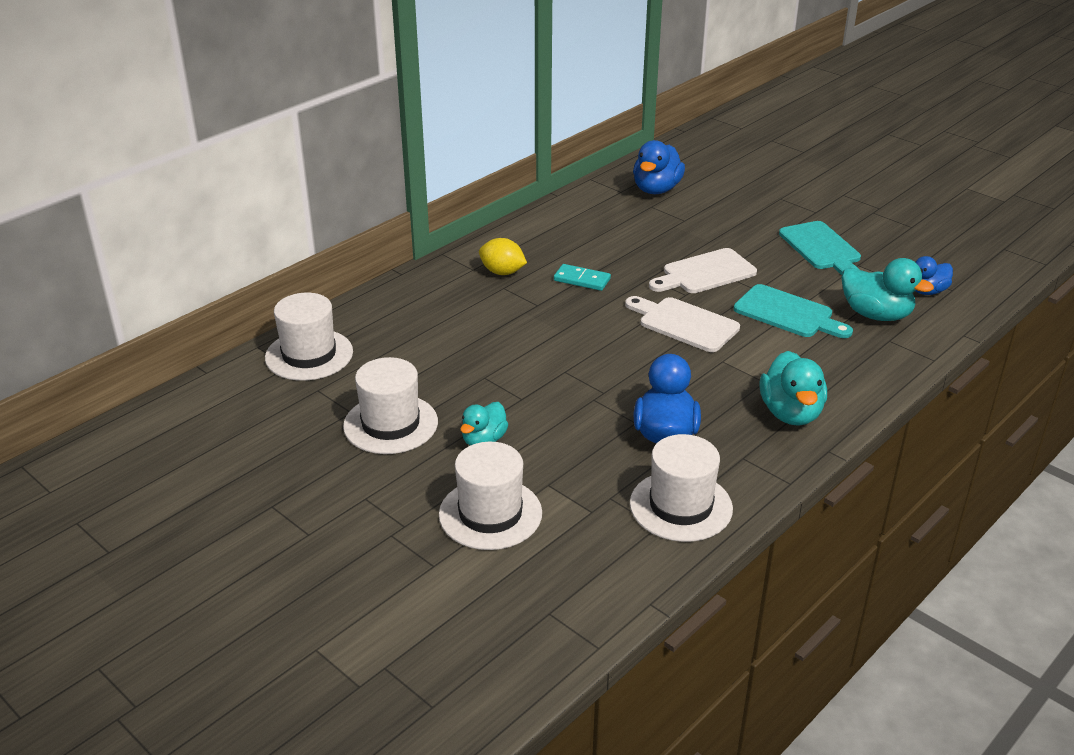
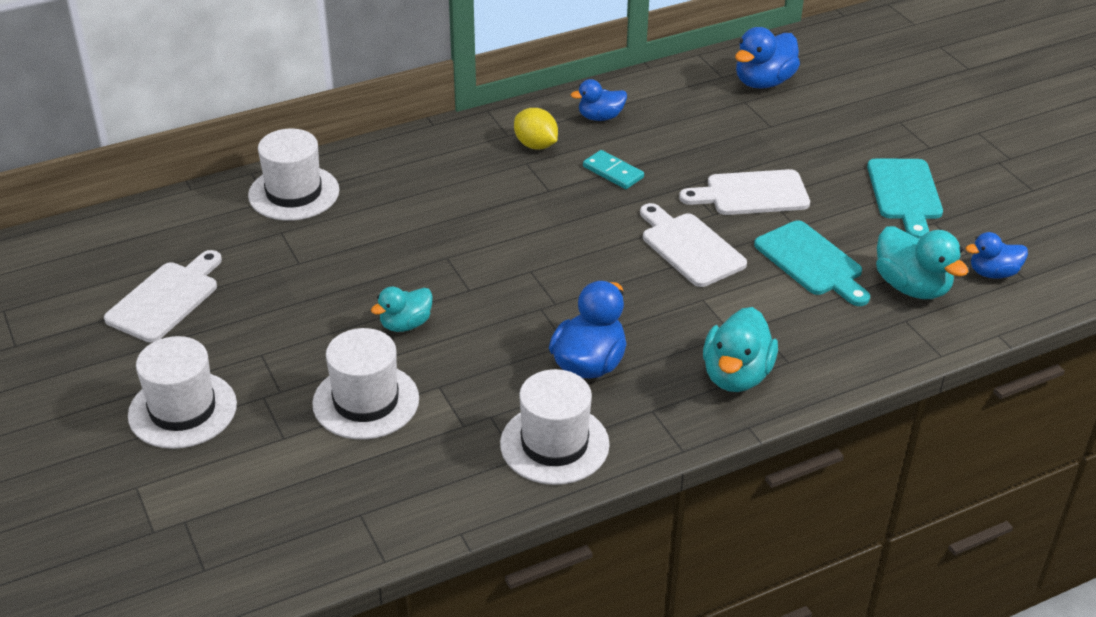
camera: 20 degrees right, 5 degrees up
(241, 472) = (166, 299): none -> white cutting board
(390, 424) = (328, 285): white hat -> white hat (182, 410)
(542, 240) = (600, 117): none -> blue duck

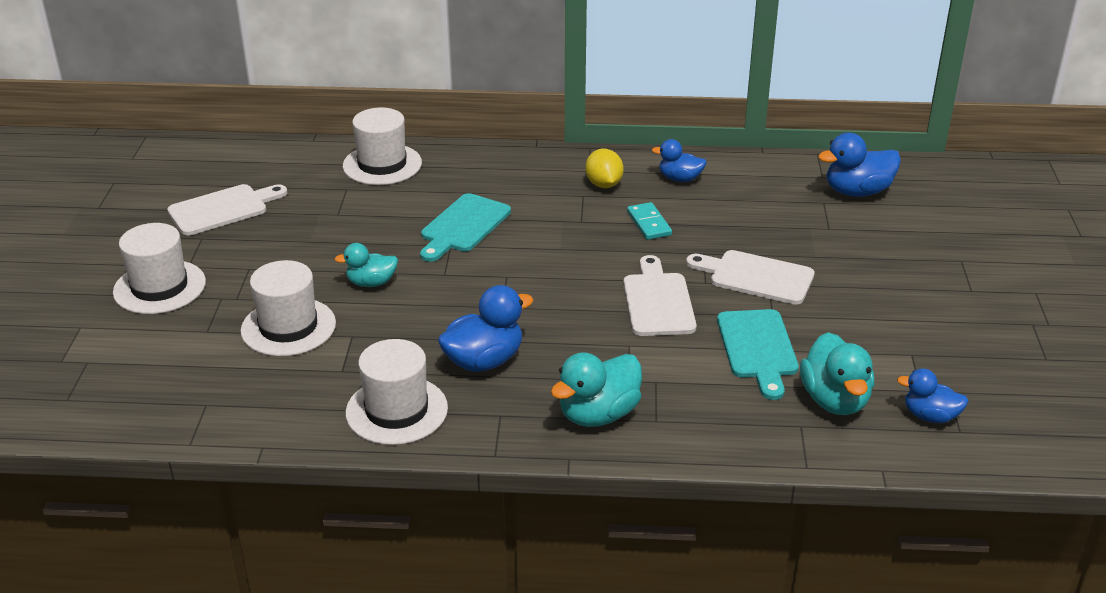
camera: 30 degrees right, 5 degrees down
(905, 193) = (906, 321): turquoise cutting board -> turquoise cutting board (463, 226)

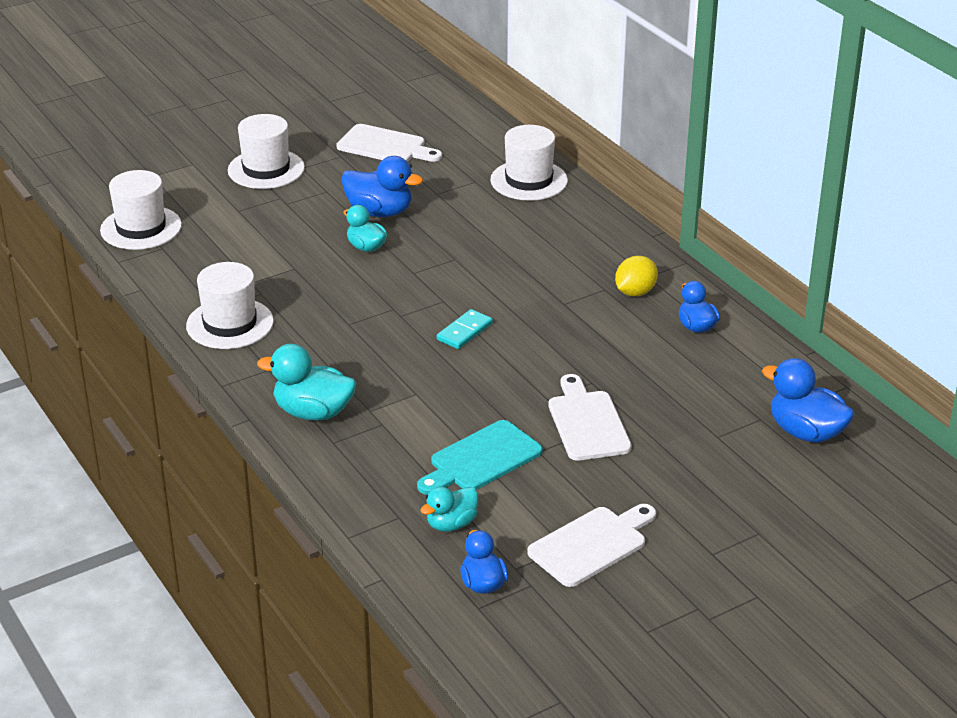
camera: 55 degrees right, 0 degrees up
(288, 327) = (276, 238): white hat -> white hat (141, 228)
(463, 226) = (488, 253): turquoise cutting board -> none
(484, 361) = (324, 336): blue duck -> blue duck (379, 212)
(649, 223) = (602, 338): turquoise domino -> turquoise domino (464, 332)
(658, 301) = (491, 385): white cutting board -> white cutting board (591, 544)
(835, 400) = (451, 524): turquoise duck -> turquoise duck, size x0.63

